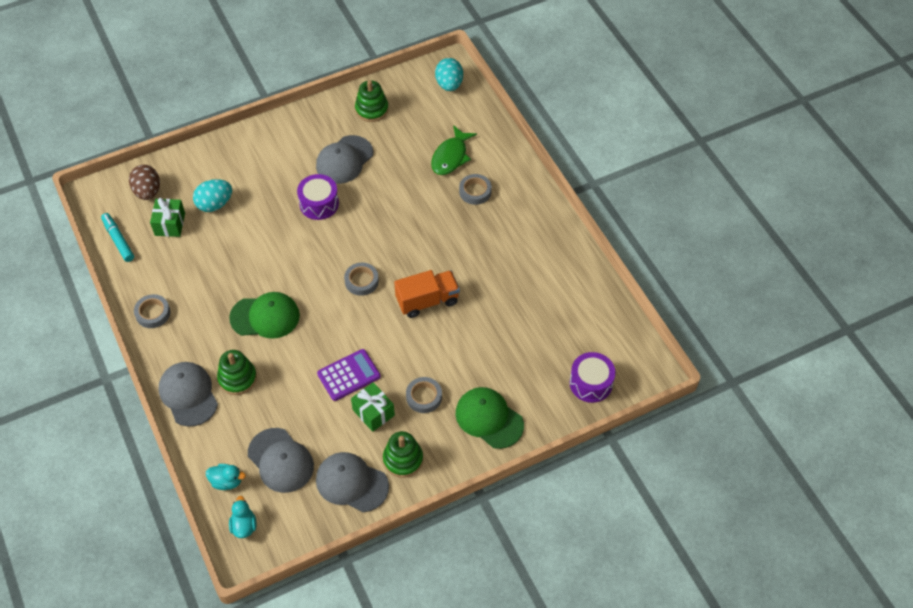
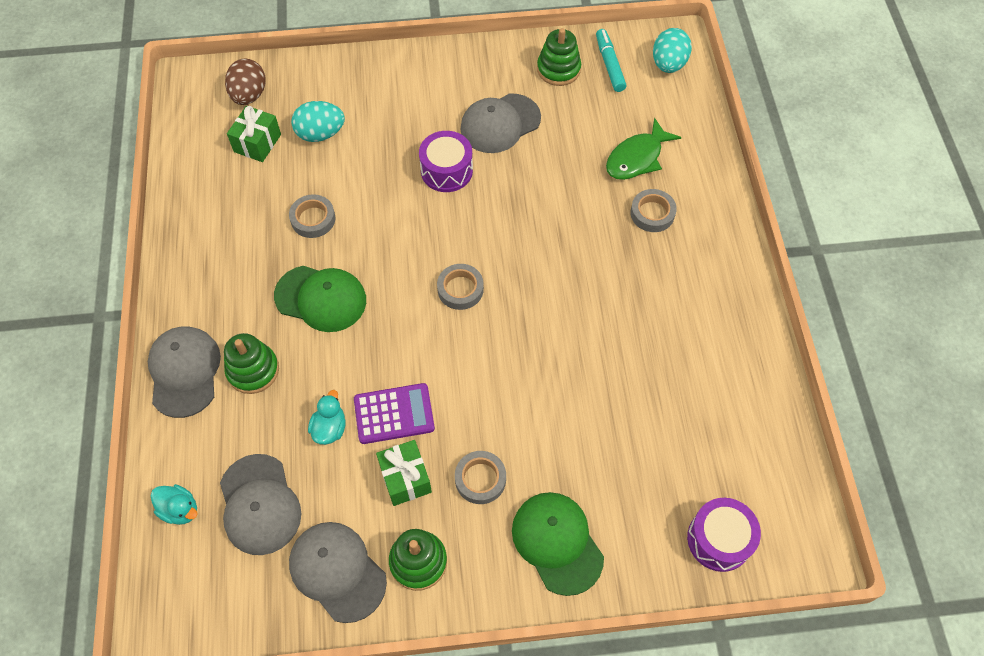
camera: 20 degrees right, 5 degrees up
(118, 240) = (190, 145): turquoise marker -> turquoise marker (609, 65)
(153, 313) = (189, 250): grey tape -> grey tape (313, 219)
(244, 526) = (175, 582): turquoise duck -> turquoise duck (329, 428)
(427, 301) = (535, 343): orange truck -> none

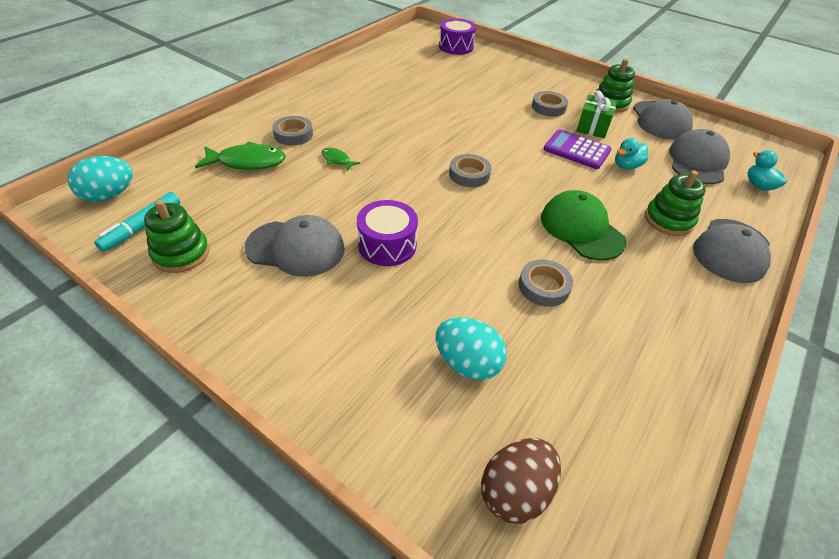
camera: 140 degrees left, 15 degrees down
(257, 143) = (549, 407): green gift -> none
(557, 543) = (531, 77): green cap -> none
(579, 216) = (337, 160): none -> green fish

